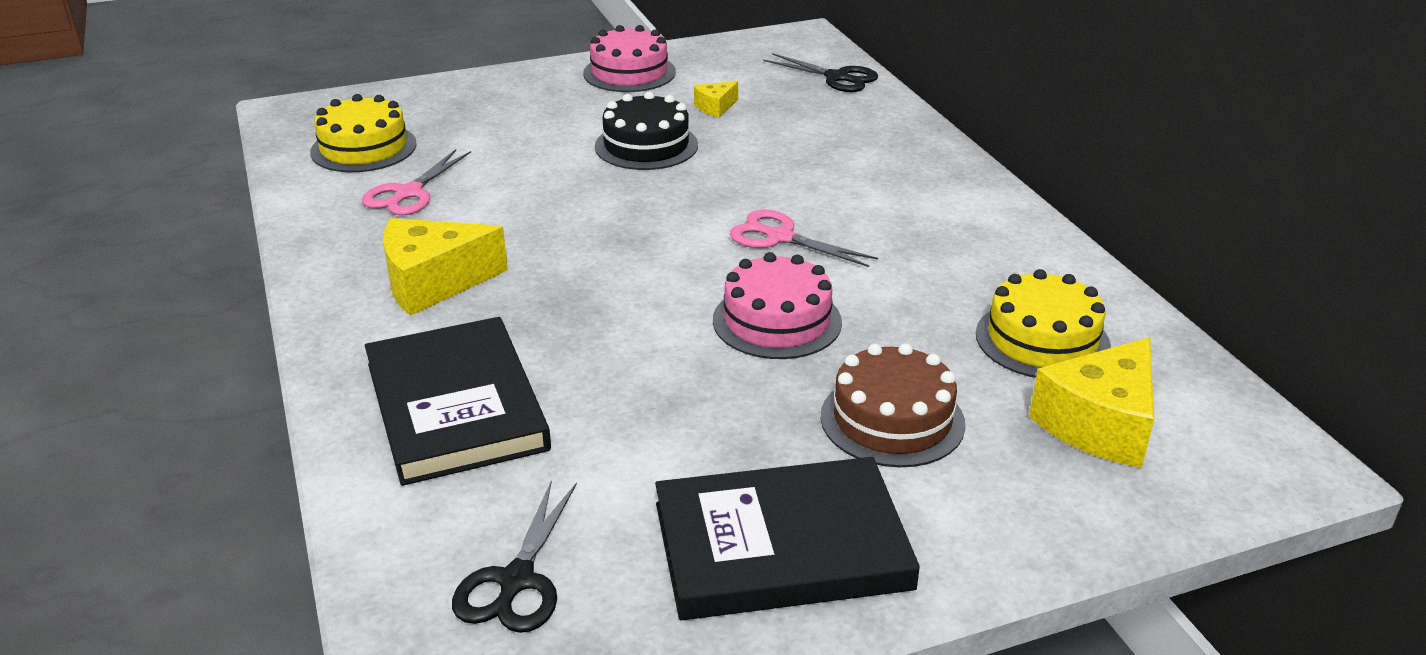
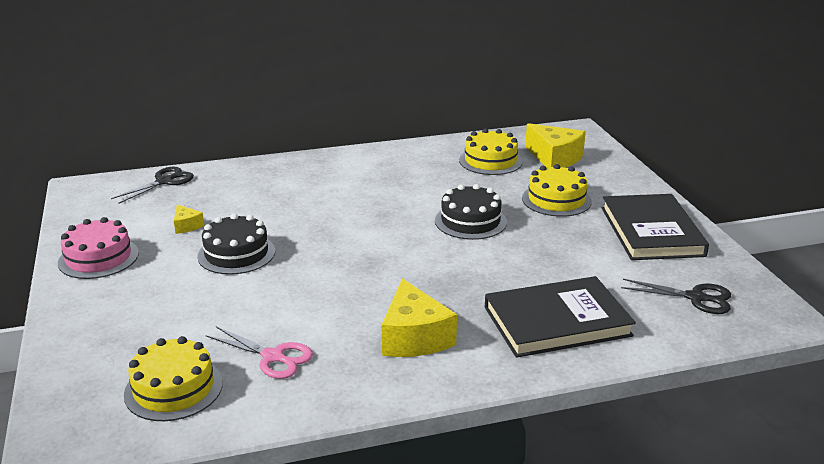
camera: 85 degrees left, 5 degrees down
(777, 321) = (470, 221): pink cake -> black cake
(780, 237) = (380, 214): pink scissors -> none
(892, 420) = (556, 200): brown cake -> yellow cake

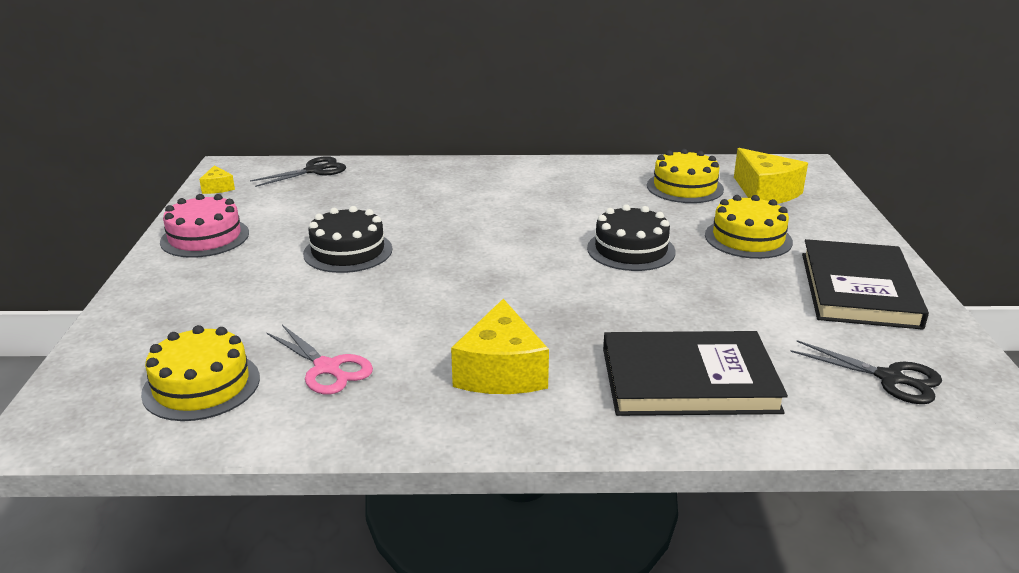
camera: 15 degrees right, 0 degrees up
(186, 226) = (311, 216): yellow cheese -> yellow cheese (218, 188)

